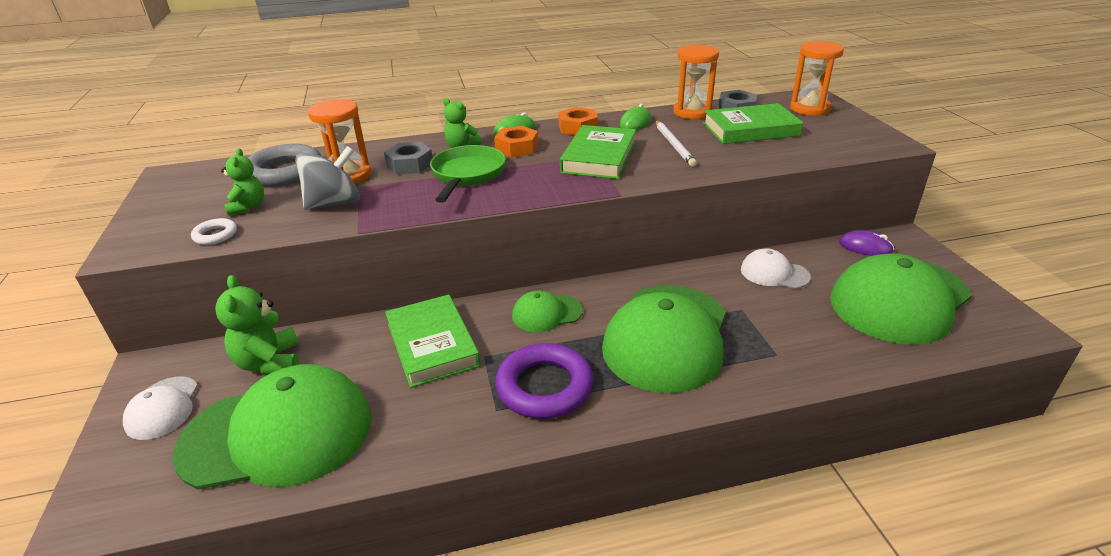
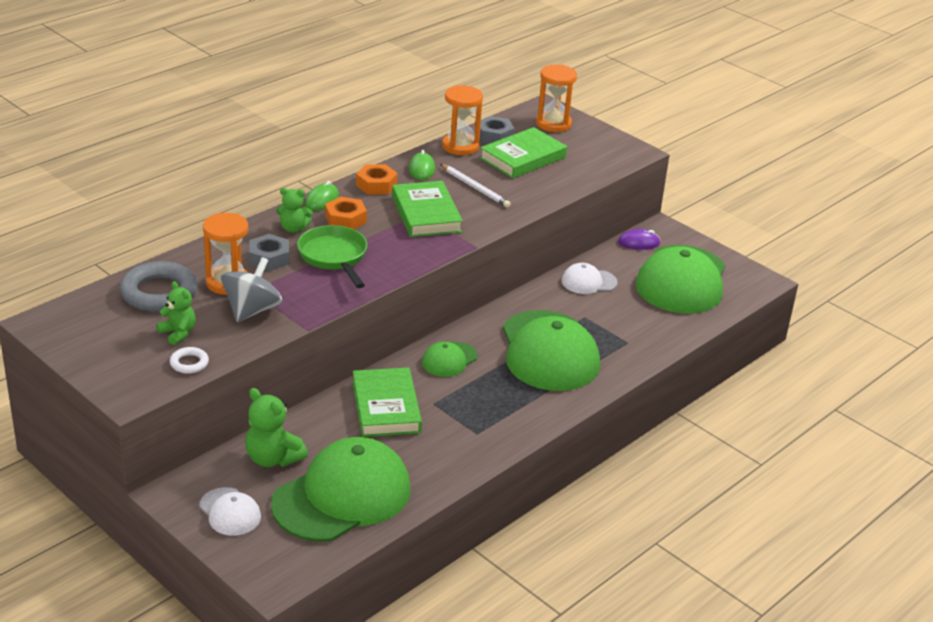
camera: 35 degrees left, 0 degrees up
(432, 344) = (386, 407): green book -> green book turned 45 degrees clockwise
(544, 386) = (495, 409): purple ring -> none

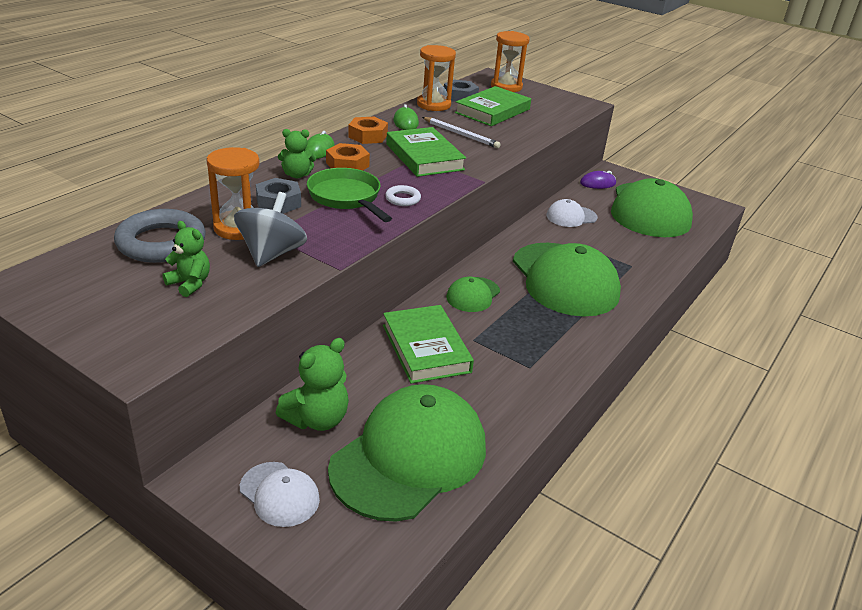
camera: 10 degrees left, 0 degrees up
(189, 363) = (208, 316): white ring -> white ring (403, 199)
(273, 458) = (317, 419): green teddy bear -> green teddy bear turned 75 degrees counterclockwise

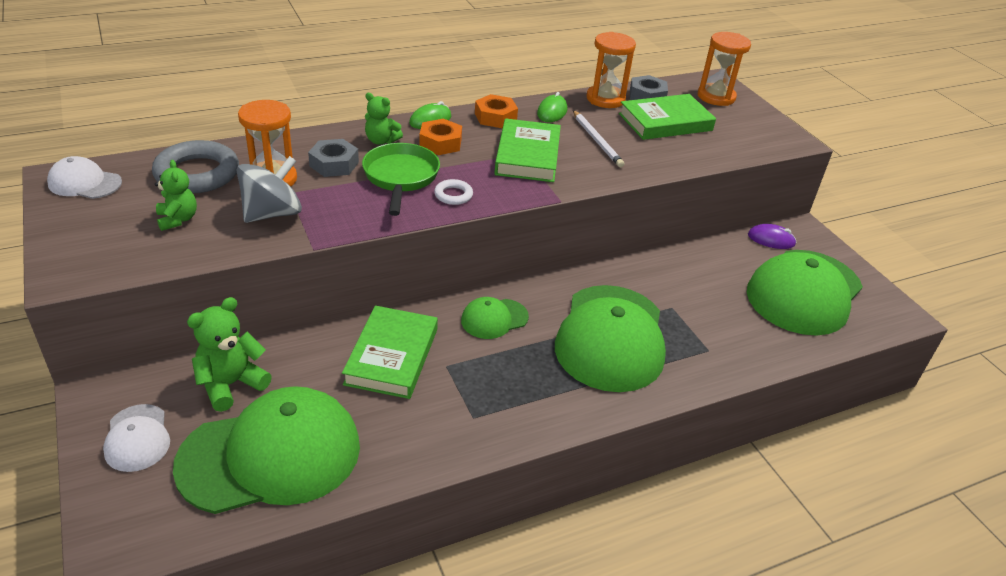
camera: 30 degrees right, 5 degrees up
(317, 419) = (231, 384): green teddy bear -> green teddy bear turned 150 degrees clockwise
(571, 217) = (695, 269): white cap -> white cap (84, 183)

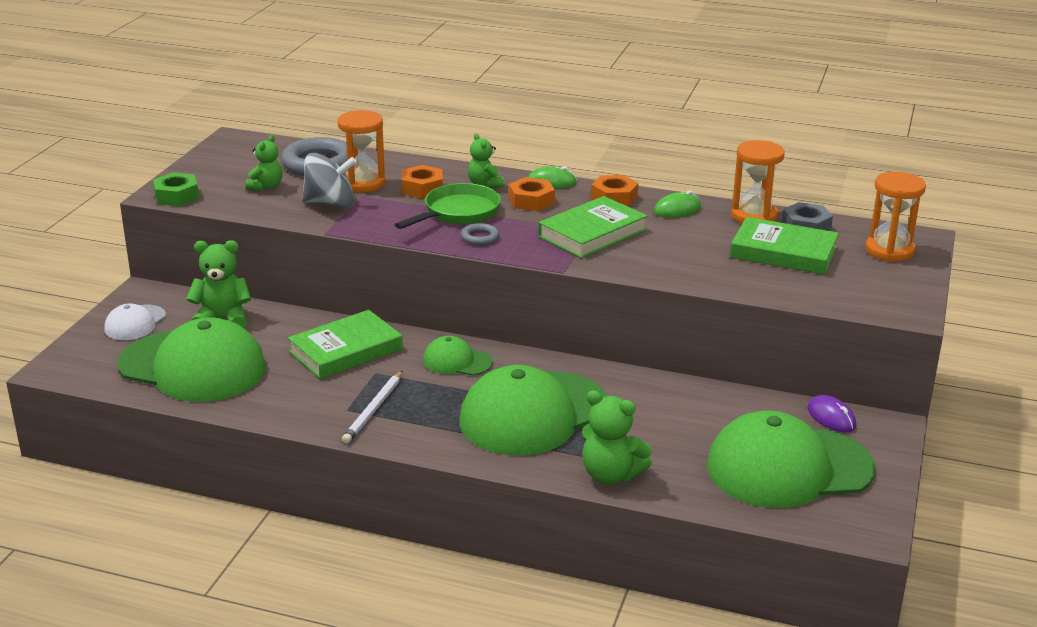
camera: 45 degrees right, 10 degrees down
(84, 183) = (242, 147): white cap -> none
(88, 270) = (176, 196): none -> green nut
(334, 164) = (422, 188): grey nut -> orange nut
(453, 195) = (480, 238): white ring -> grey ring
(597, 141) = (680, 243): white pencil -> white pencil (374, 409)
(727, 362) = (611, 475): none -> green teddy bear

